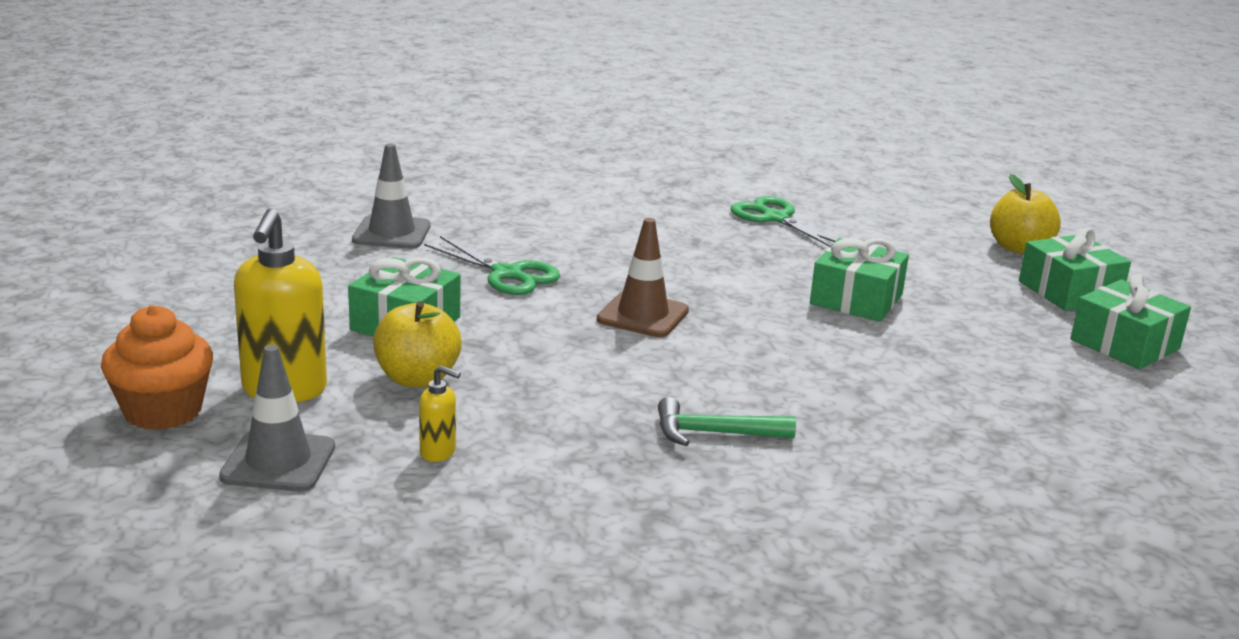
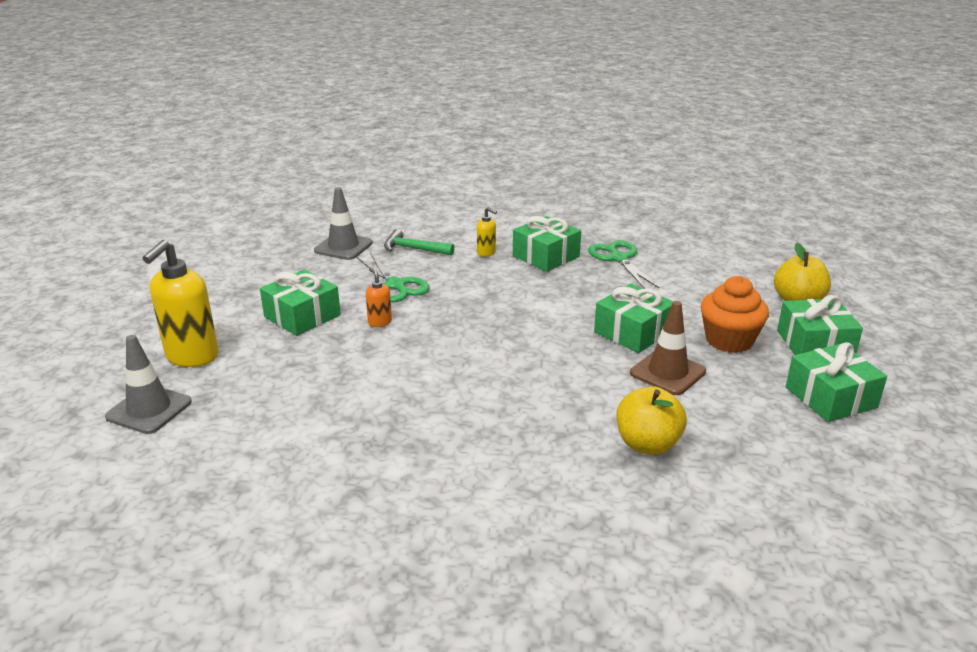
camera: 20 degrees right, 5 degrees up
(163, 411) = (111, 362): orange cupcake -> orange cupcake (729, 340)
(417, 379) = (279, 359): yellow apple -> yellow apple (647, 444)
(438, 452) = (250, 417): yellow soap dispenser -> yellow soap dispenser (486, 253)
(522, 320) = (379, 322): none -> orange soap dispenser
(643, 315) = (465, 327): brown traffic cone -> brown traffic cone (667, 372)
(681, 223) = (546, 256): none -> green gift
(714, 433) = (446, 430): green hammer -> green hammer (413, 249)

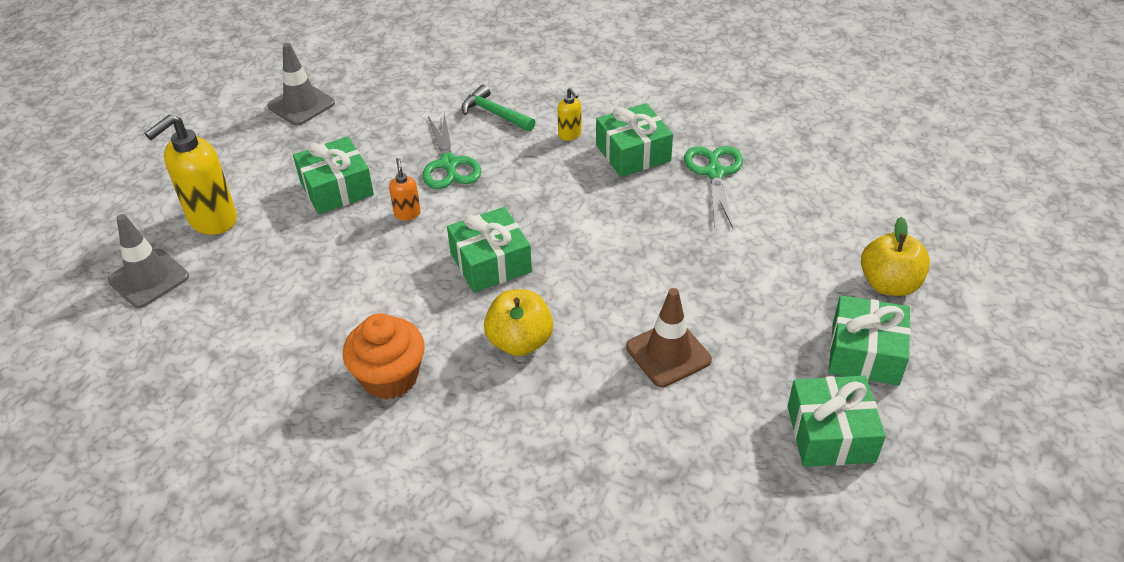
camera: 20 degrees right, 15 degrees up
(343, 247) = (423, 96): grey traffic cone -> grey traffic cone (301, 105)
(633, 332) = (665, 287): green gift -> green gift (490, 262)
(647, 444) = (588, 443): yellow apple -> yellow apple (520, 342)
(729, 340) = (766, 324): orange cupcake -> orange cupcake (390, 377)

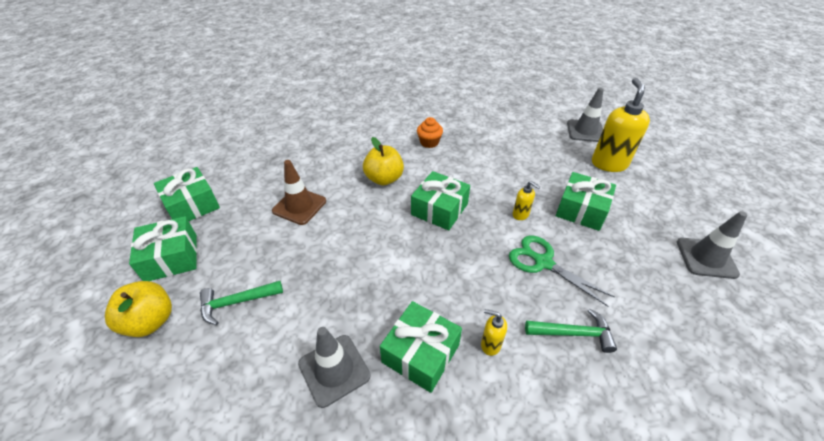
camera: 145 degrees right, 0 degrees up
(390, 377) = (429, 142): orange cupcake -> orange cupcake, size x0.63
(407, 213) = (520, 215): orange soap dispenser -> yellow soap dispenser
(714, 173) = (334, 370): green scissors -> grey traffic cone
(790, 264) = (236, 302): none -> green hammer

